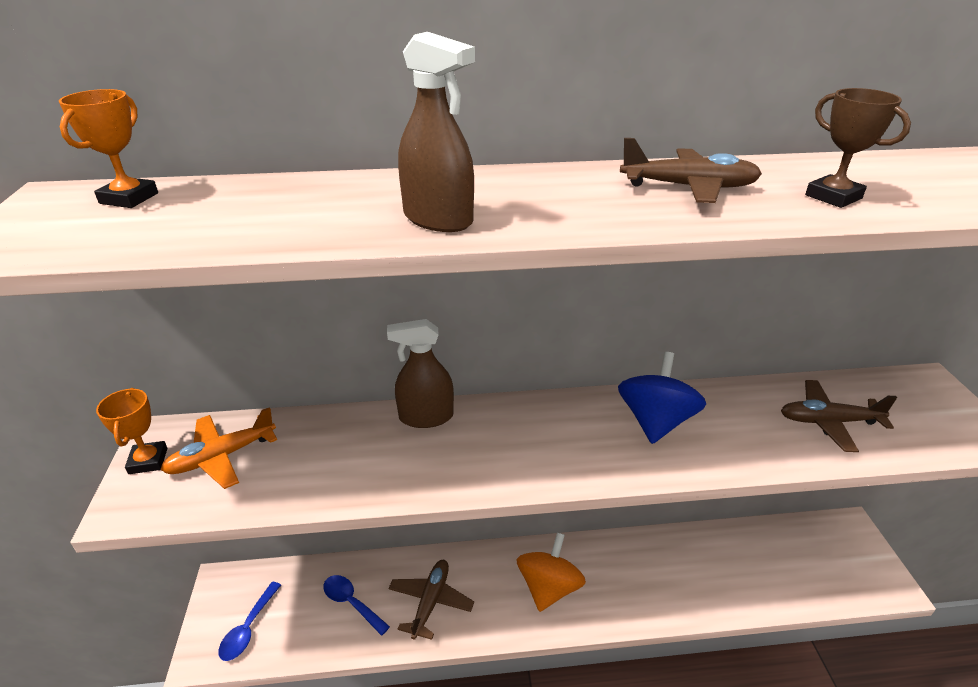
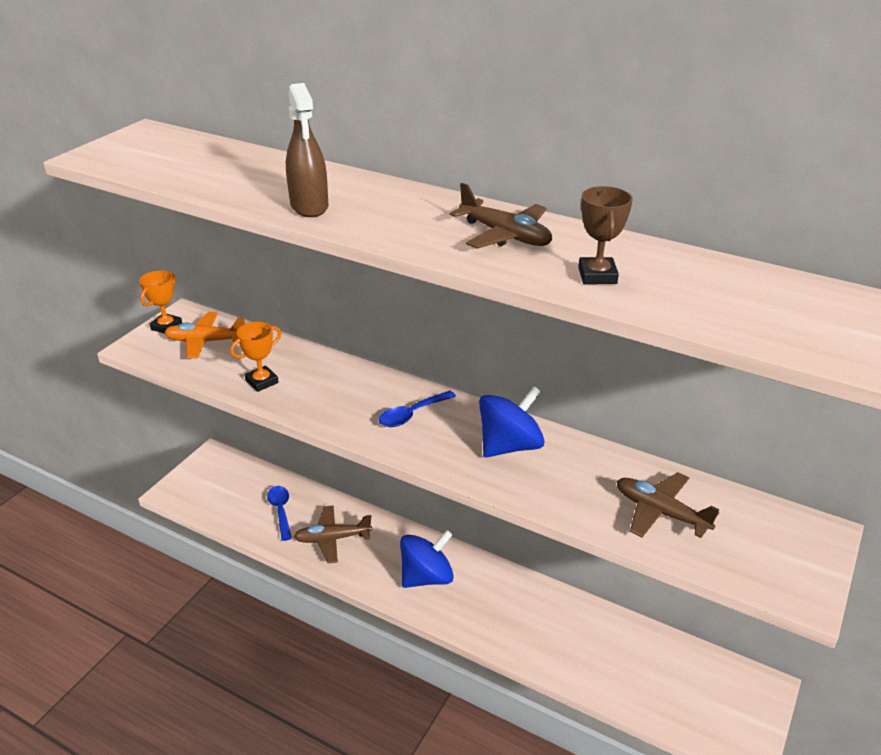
camera: 35 degrees right, 0 degrees up
(129, 198) = (176, 143): orange trophy -> orange trophy (262, 382)
(248, 628) = (207, 491): blue spoon -> blue spoon (411, 415)
(426, 417) = (348, 371): brown spray bottle -> none
(430, 602) = (332, 539): brown plane -> brown plane turned 150 degrees counterclockwise
(549, 587) = (427, 577): orange spinning top -> blue spinning top

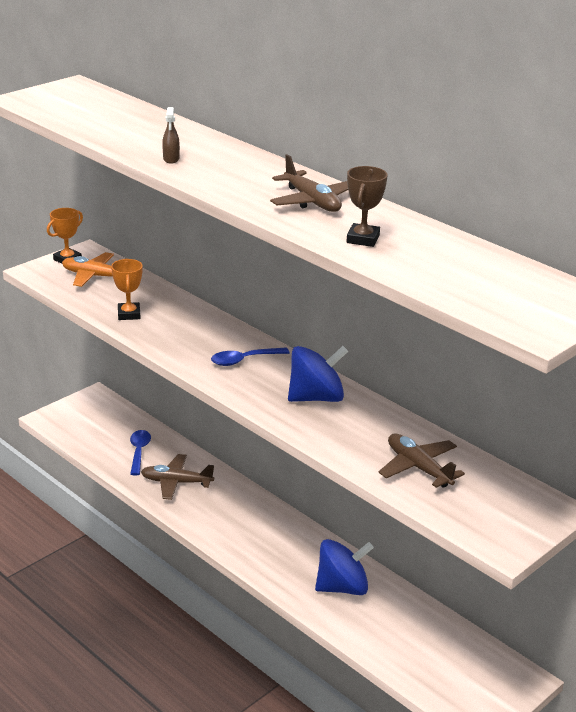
camera: 15 degrees right, 5 degrees down
(262, 382) = (129, 314): orange trophy -> orange trophy turned 75 degrees counterclockwise
(309, 206) = (171, 159): brown spray bottle -> brown spray bottle, size x0.53
(427, 577) = (248, 529): blue spinning top -> blue spinning top (342, 587)

